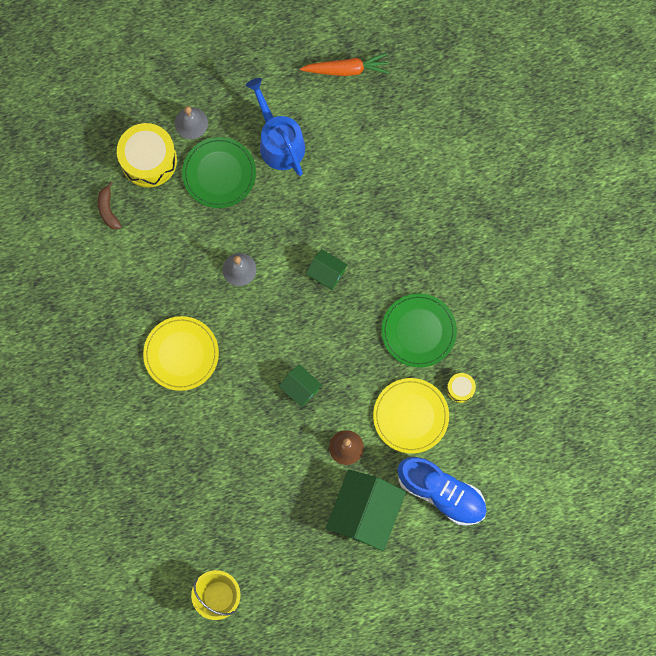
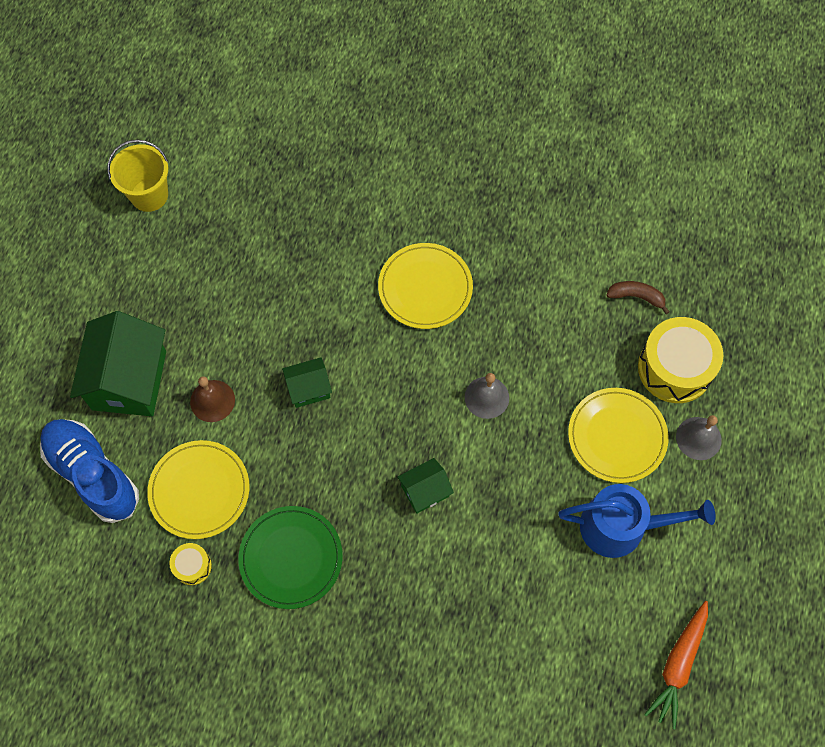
camera: 120 degrees right, 10 degrees down
(219, 173) = (617, 436): green plate -> yellow plate
(364, 513) = (129, 380): green house -> green house turned 45 degrees clockwise
(441, 492) = (93, 474): blue shoe -> blue shoe turned 75 degrees clockwise

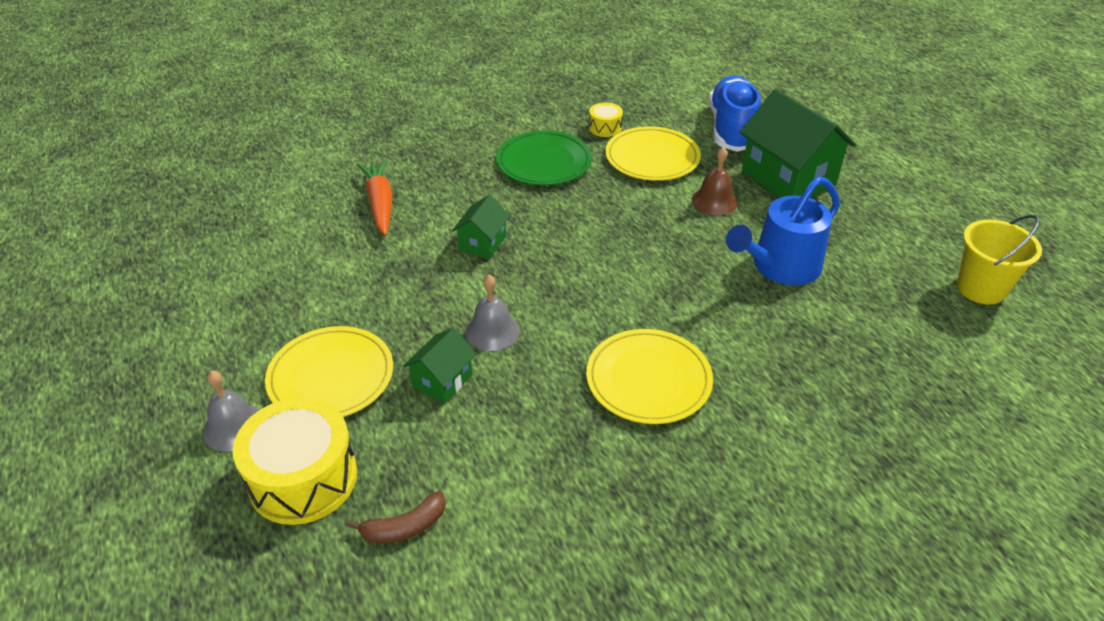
camera: 140 degrees right, 25 degrees down
(93, 474) = (732, 129): blue shoe -> blue shoe turned 90 degrees counterclockwise
(309, 389) = (653, 248): green house -> green house (442, 380)
(621, 526) = (279, 314): blue watering can -> blue watering can (781, 267)
(678, 665) = (167, 259): orange carrot -> orange carrot (380, 203)

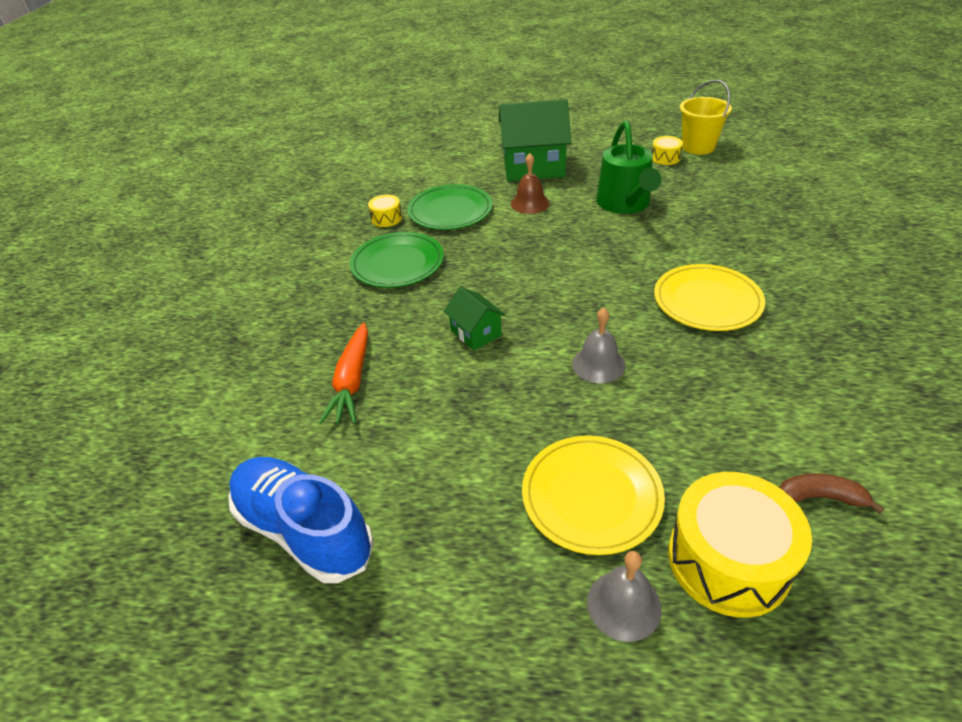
camera: 55 degrees left, 0 degrees up
(380, 203) = (352, 381): orange carrot -> orange carrot turned 105 degrees counterclockwise
(405, 527) = (819, 497): brown banana -> brown banana turned 90 degrees counterclockwise
(442, 380) = (644, 416): green house -> none
(652, 157) = (450, 211): yellow plate -> green plate
(732, 129) = (454, 167): blue shoe -> blue shoe (304, 530)
(781, 267) = (625, 204): blue watering can -> green watering can
(920, 268) = (665, 158): none -> yellow drum

